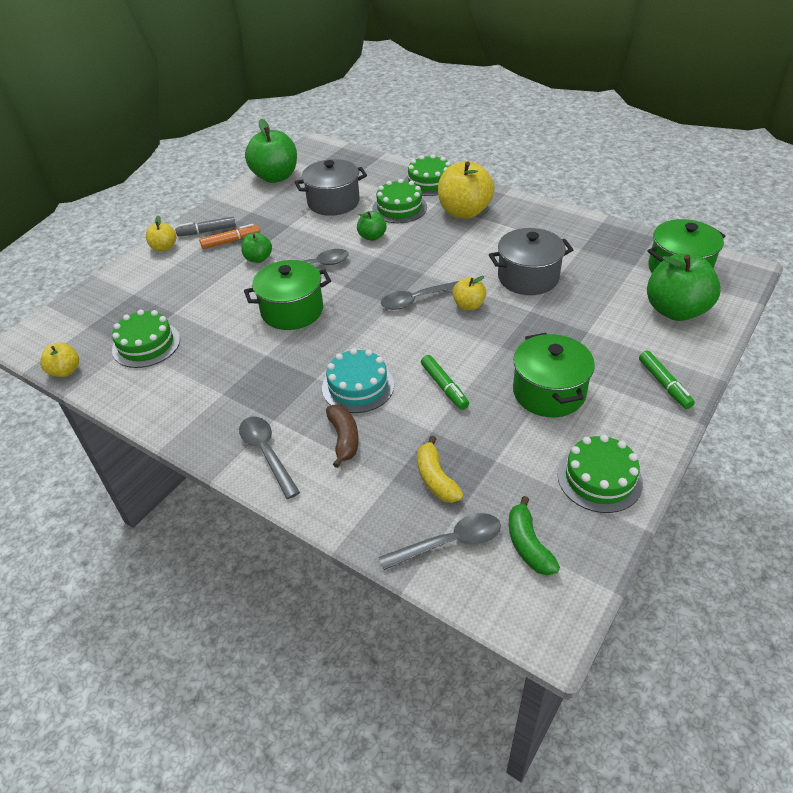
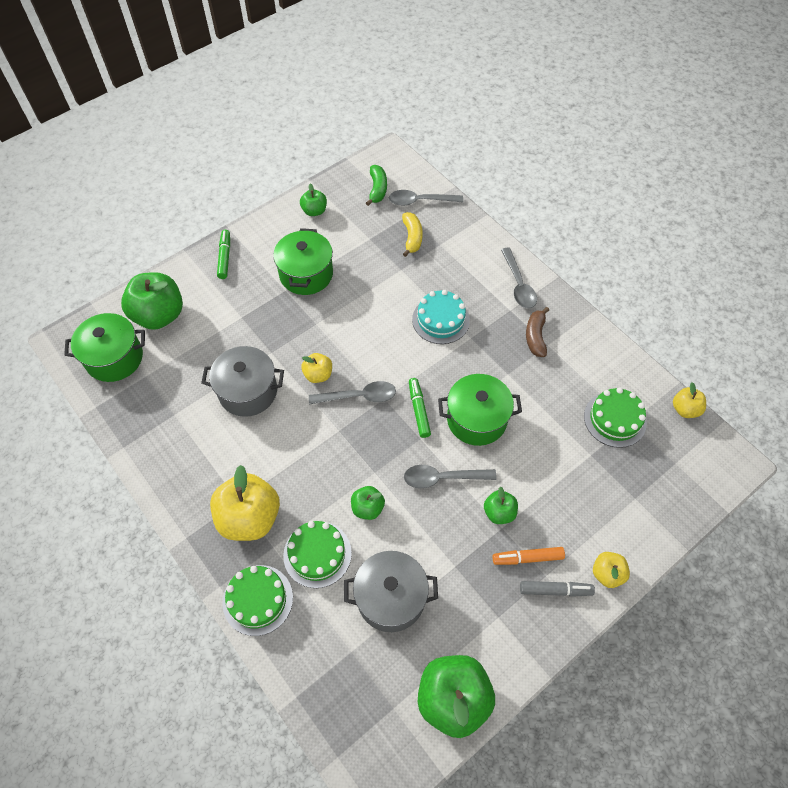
camera: 165 degrees left, 15 degrees up
(344, 439) = (462, 280): brown banana -> brown banana (535, 336)
(444, 387) = (377, 300): green marker -> green marker (419, 410)
(599, 478) = (314, 211): green cake -> green apple

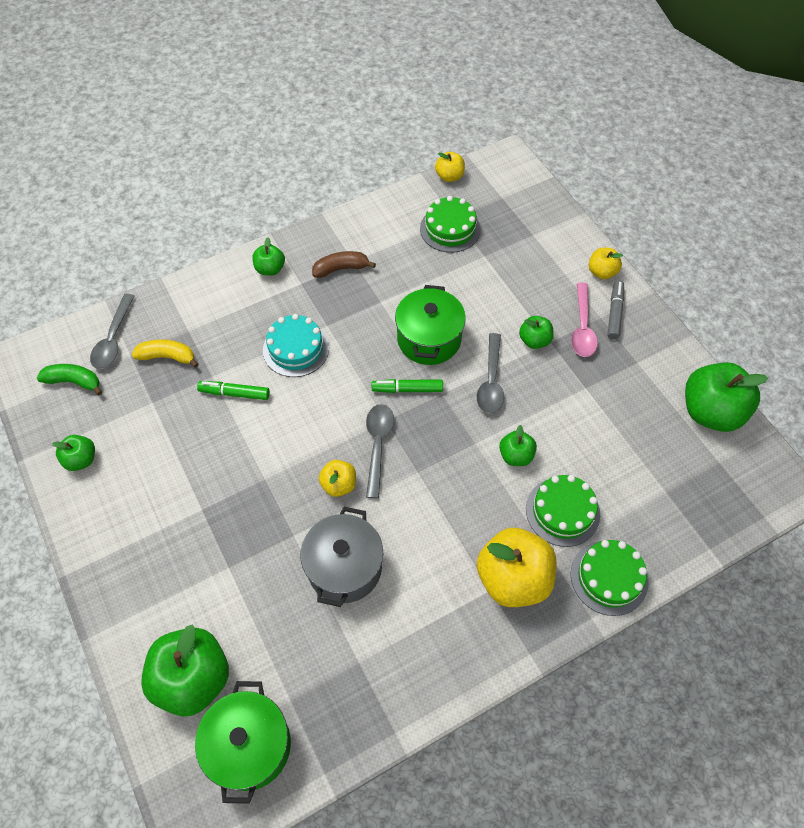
camera: 80 degrees left, 0 degrees up
(225, 257) = (120, 582): green marker -> green marker (234, 393)
(306, 274) = (184, 481): green pot -> none
(391, 598) = (614, 448): grey pot -> none
(518, 284) = (270, 269): grey spoon -> green apple
(527, 558) = (582, 327): orange marker -> pink spoon
(535, 336) = (341, 269): brown banana -> brown banana turned 150 degrees clockwise

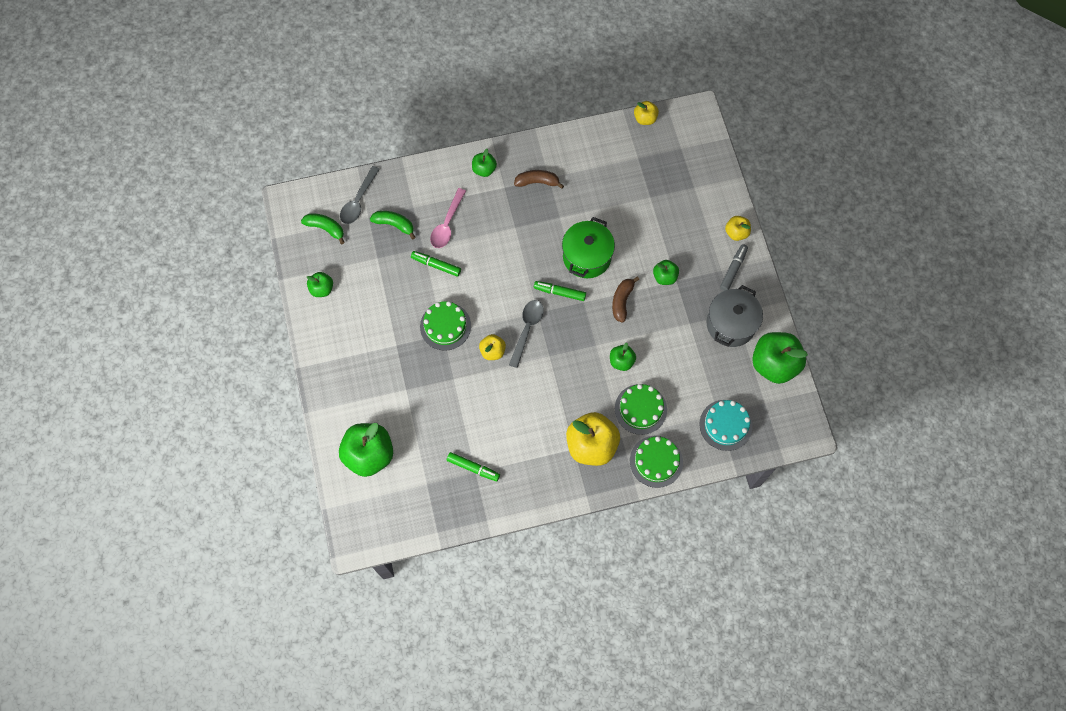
camera: 15 degrees right, 10 degrees up
(167, 357) = (394, 224): yellow banana -> green banana
(249, 746) = (395, 504): green pot -> none
(296, 349) = (487, 241): turquoise cake -> turquoise cake (725, 425)
(344, 567) = (482, 409): grey pot -> grey pot (730, 324)
(354, 657) = (473, 468): none -> green marker
(450, 229) = (631, 167): green cake -> green cake (445, 326)
(491, 381) = (622, 301): grey spoon -> brown banana
(582, 327) = (704, 275): pink spoon -> pink spoon (447, 224)

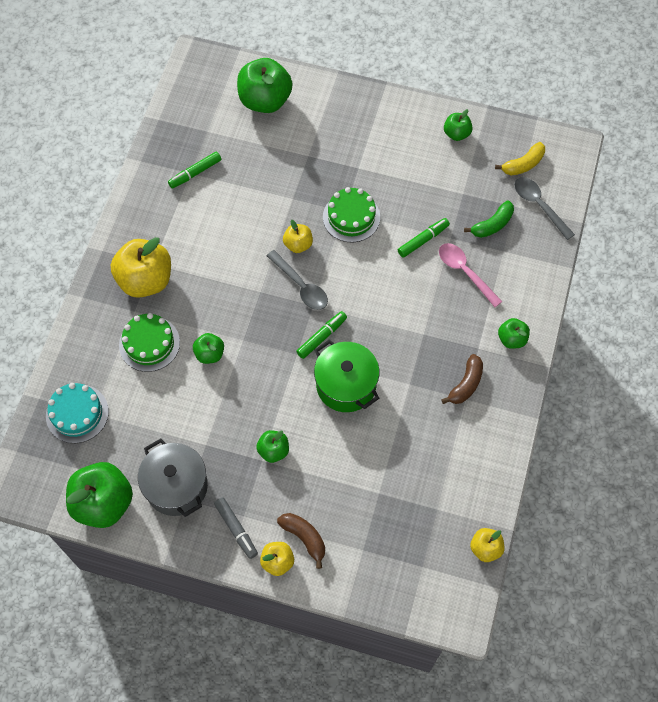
camera: 120 degrees right, 5 degrees down
(325, 228) = (523, 164): green banana -> yellow banana
(622, 301) = (274, 391): brown banana -> brown banana (304, 537)
(656, 461) = (89, 328): green cake -> none

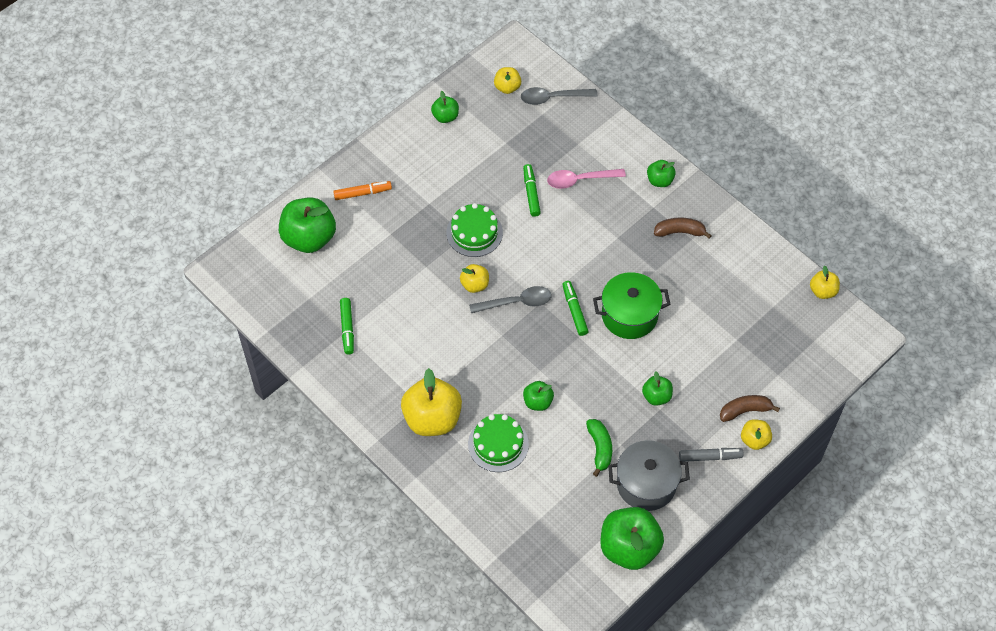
camera: 60 degrees left, 5 degrees down
(77, 413) = (531, 532): turquoise cake -> none
(335, 114) = (362, 193): none -> orange marker
(466, 384) = (679, 232): brown banana -> brown banana turned 60 degrees counterclockwise
(492, 225) = (549, 138): green banana -> green banana (600, 448)
(523, 164) = (507, 87): yellow banana -> yellow apple

